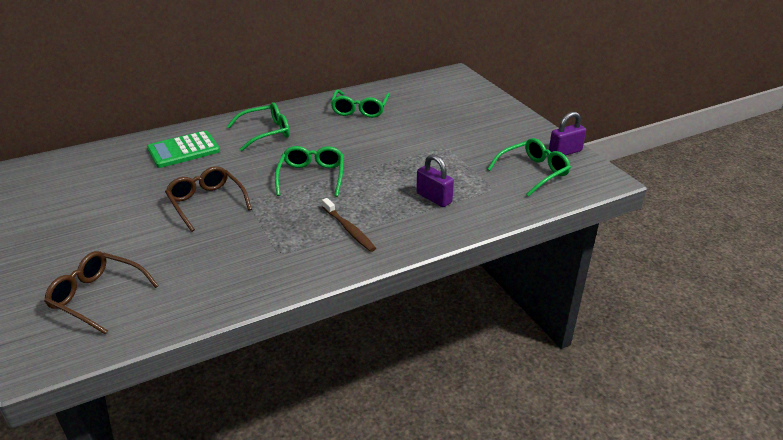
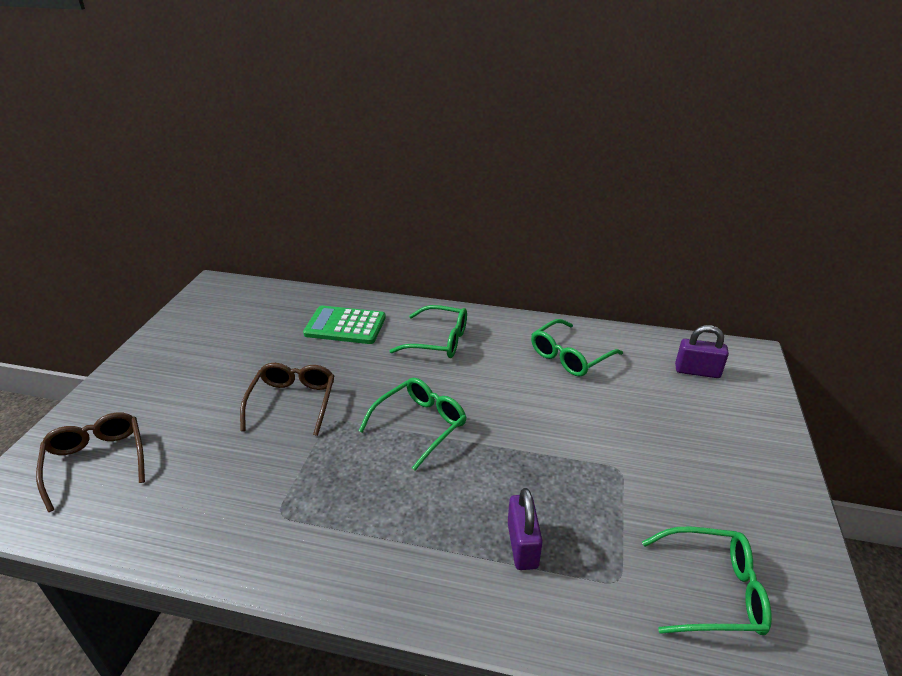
camera: 40 degrees right, 0 degrees up
(349, 229) = (376, 529): brown toothbrush -> none
(565, 152) = (806, 583): purple padlock -> purple padlock (697, 371)

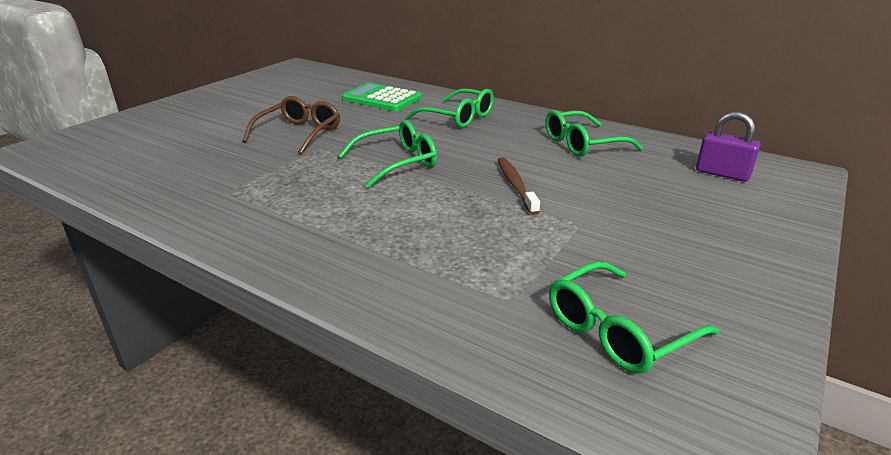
camera: 20 degrees right, 5 degrees down
(97, 461) = (125, 140): brown glasses -> none
(522, 545) = (429, 253): purple padlock -> none
(544, 430) = (516, 185): none -> brown toothbrush
(713, 591) = (617, 331): green glasses -> green glasses turned 120 degrees clockwise

